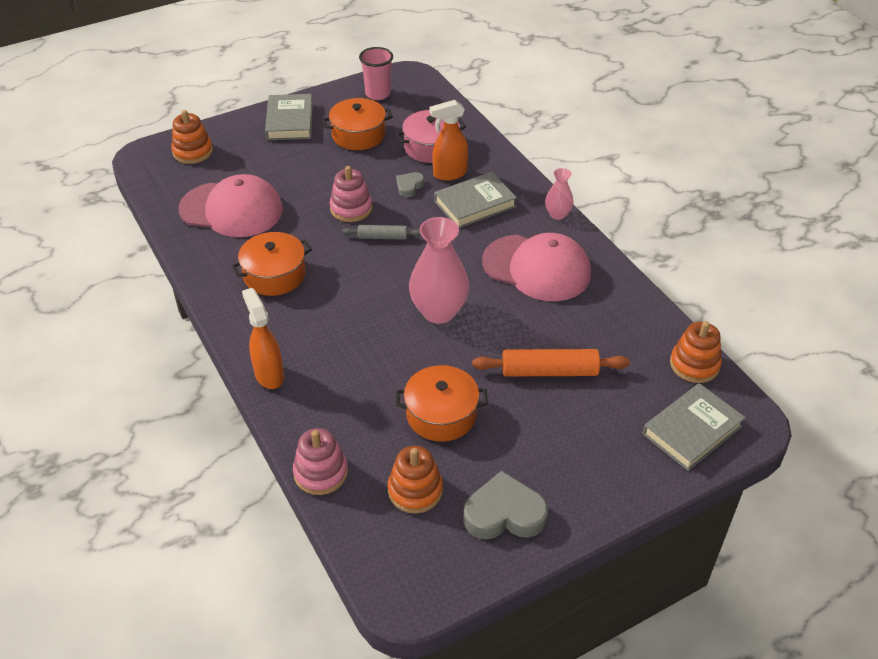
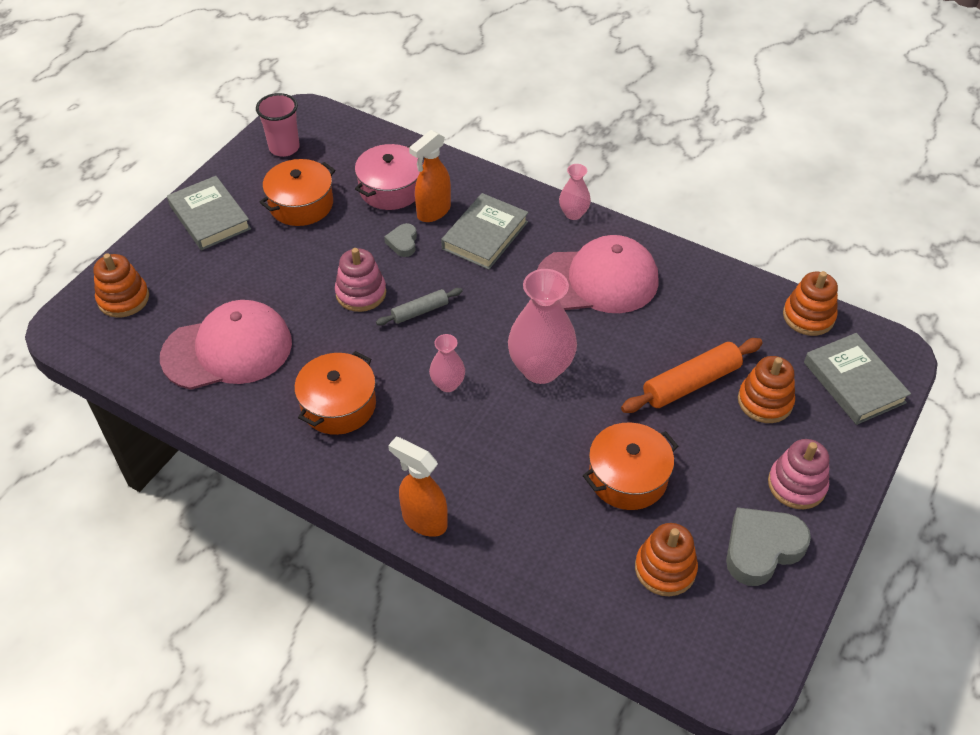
camera: 30 degrees left, 5 degrees up
(321, 473) = (561, 599): pink stacking toy -> pink stacking toy (796, 485)
(361, 293) = (448, 384): none -> pink vase
(600, 410) = (765, 401): none -> orange stacking toy
(692, 430) = (854, 382): grey book -> grey book turned 45 degrees counterclockwise

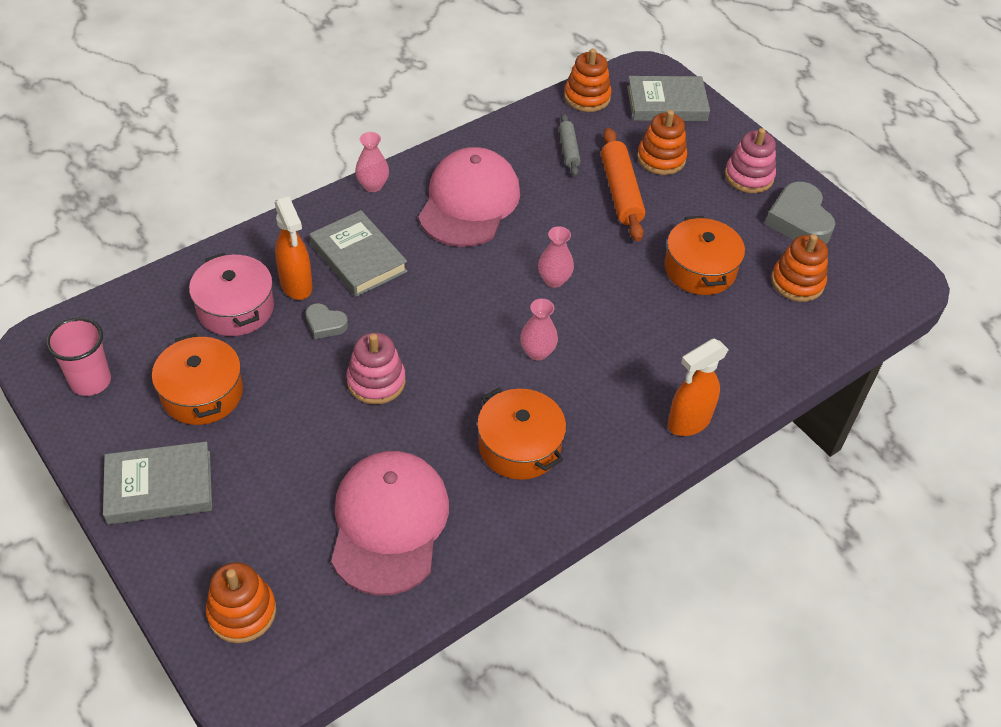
camera: 70 degrees left, 0 degrees up
(420, 311) = (431, 342): grey rolling pin -> grey rolling pin (568, 150)
(540, 369) = (554, 280): pink vase -> pink vase, size x0.52

